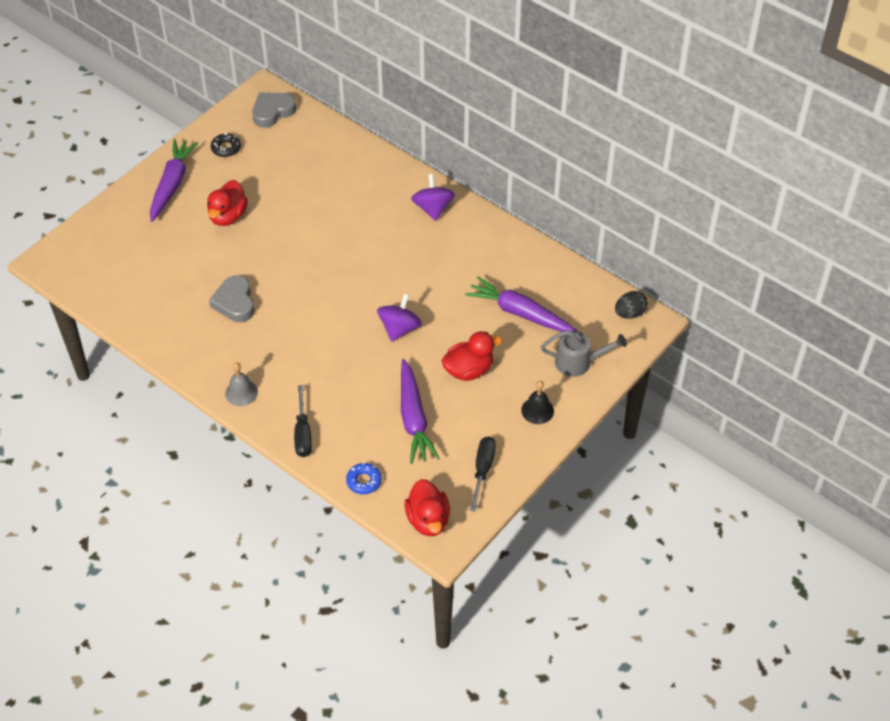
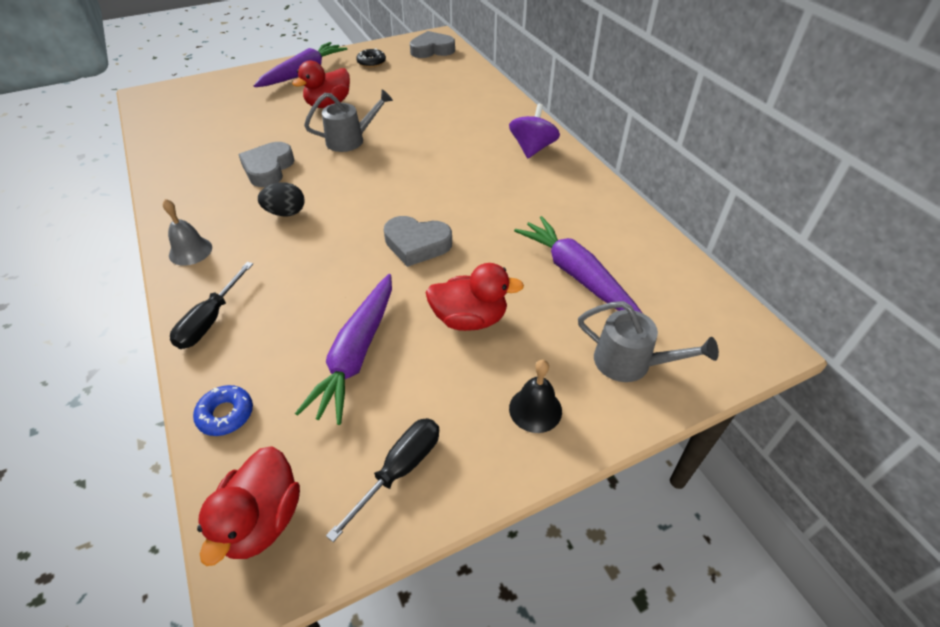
camera: 25 degrees right, 5 degrees down
(279, 249) = (351, 140): none -> grey watering can
(399, 328) = (417, 244): purple spinning top -> grey heart
(629, 313) = (734, 324): black egg -> black egg (286, 213)

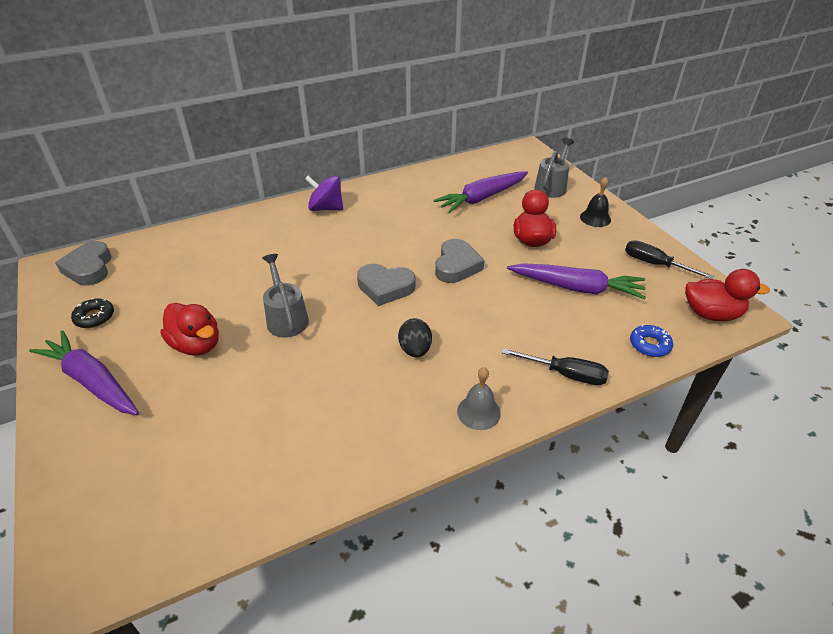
camera: 90 degrees left, 5 degrees down
(268, 169) = (334, 377): grey heart -> grey heart (385, 287)

